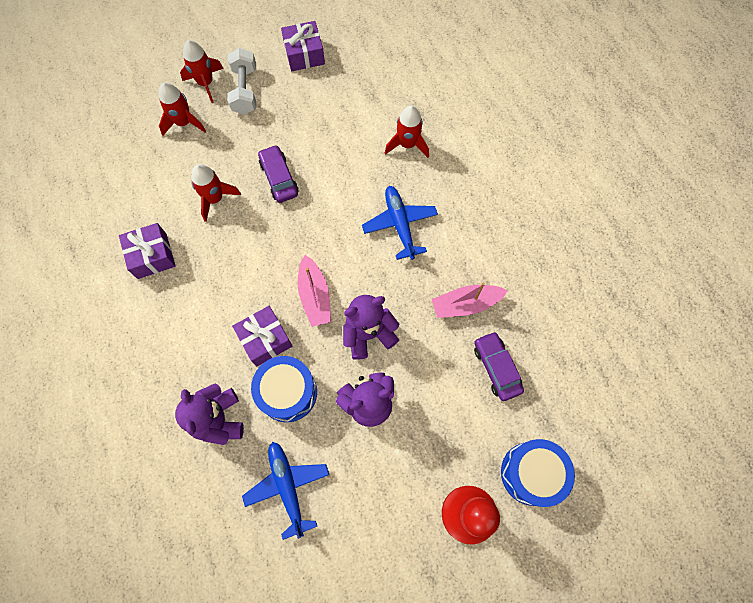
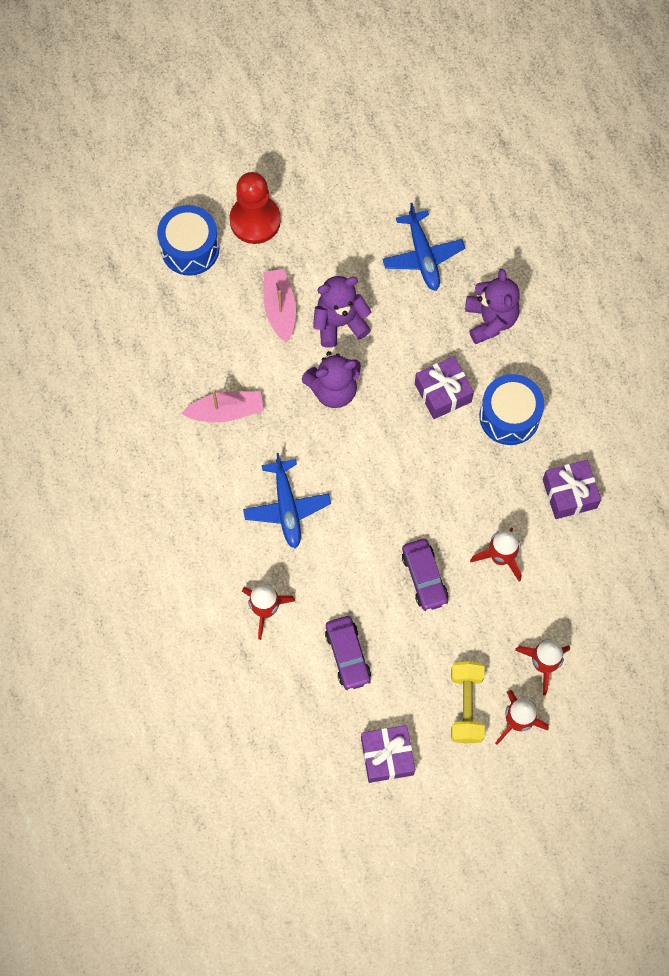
camera: 175 degrees left, 0 degrees up
(245, 90) = (466, 705): white dumbbell -> yellow dumbbell
(288, 392) = (420, 339): blue drum -> blue drum (509, 416)
(315, 296) = (388, 434): pink boat -> pink boat (280, 308)
(496, 368) = (205, 345): purple car -> purple car (347, 655)

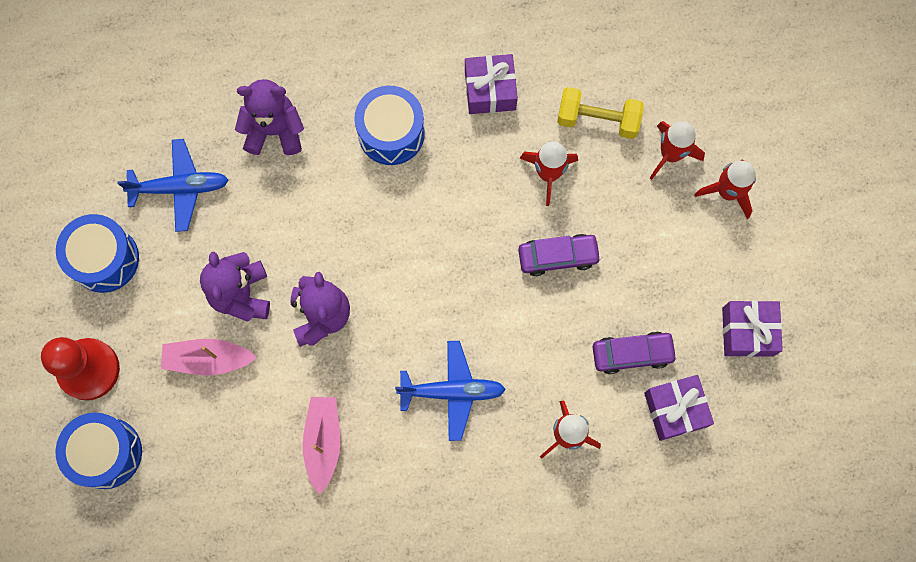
camera: 80 degrees left, 5 degrees up
(349, 212) = (104, 259): none -> blue drum
(443, 392) = (349, 197): purple gift -> purple gift (675, 409)
(466, 705) = (704, 240): yellow dumbbell -> yellow dumbbell (597, 120)

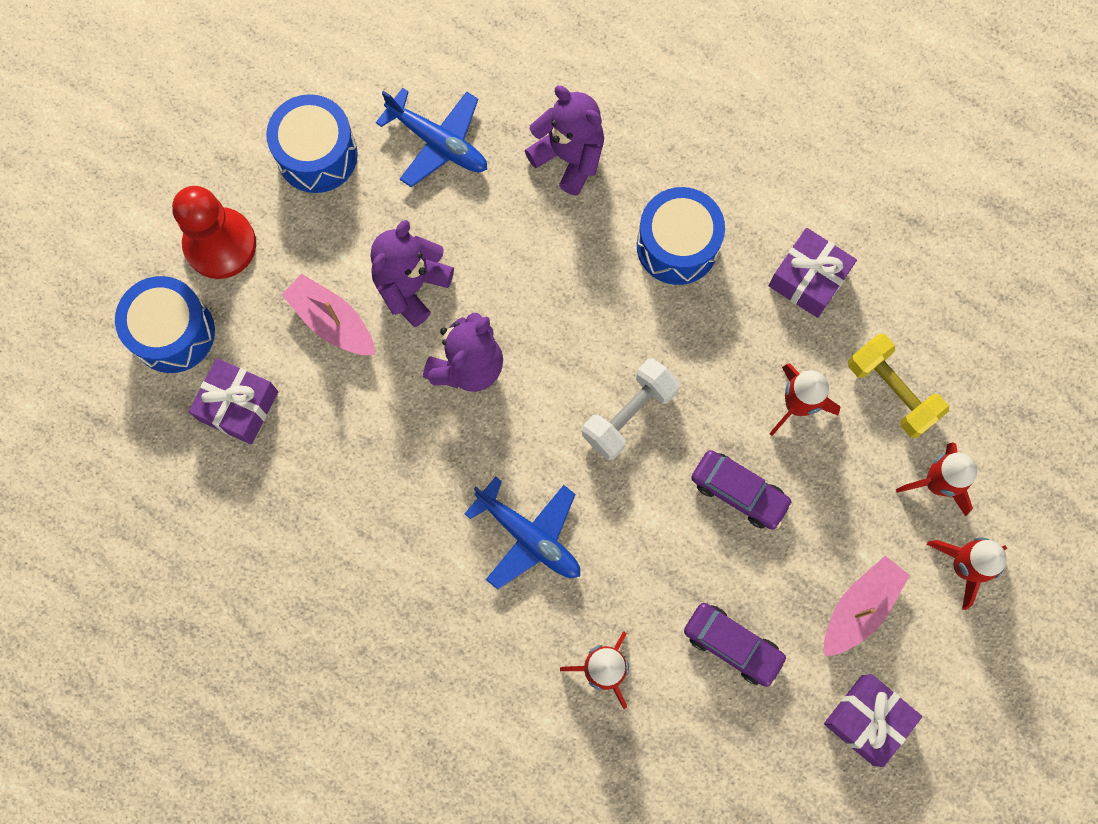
camera: 40 degrees right, 0 degrees up
(323, 442) = (371, 484): pink boat -> pink boat (859, 608)
(450, 264) = (629, 414): none -> white dumbbell
(675, 409) = (729, 734): purple gift -> purple gift (238, 406)

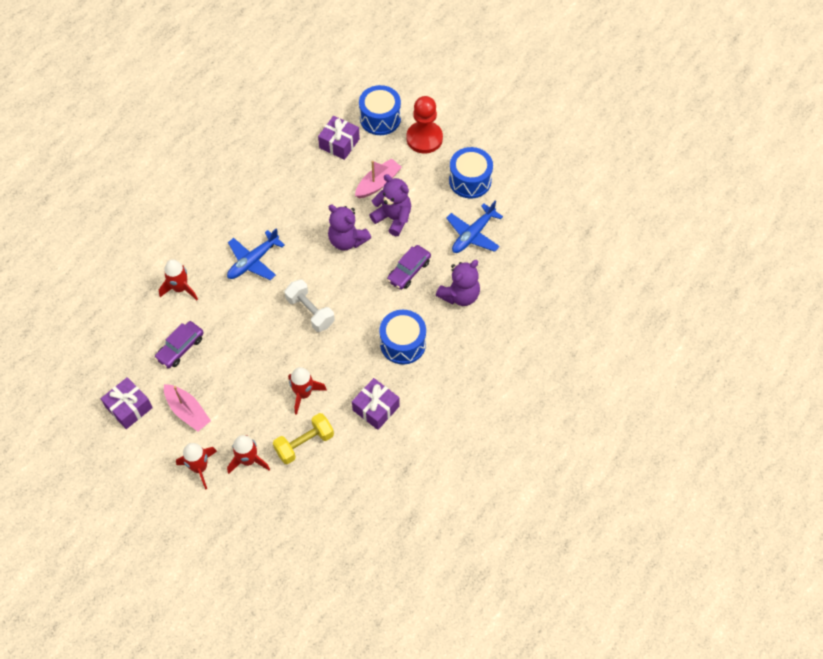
camera: 95 degrees right, 15 degrees down
(739, 492) = (260, 360): purple car -> purple car (409, 271)

